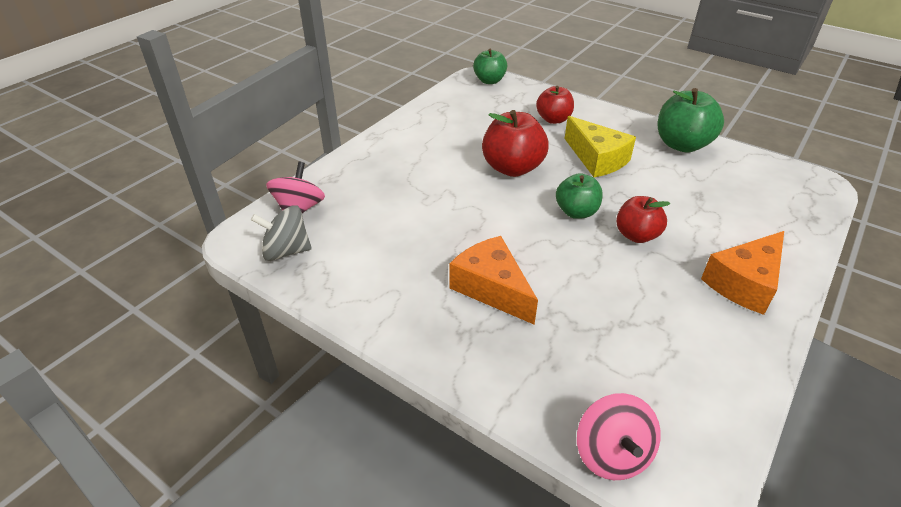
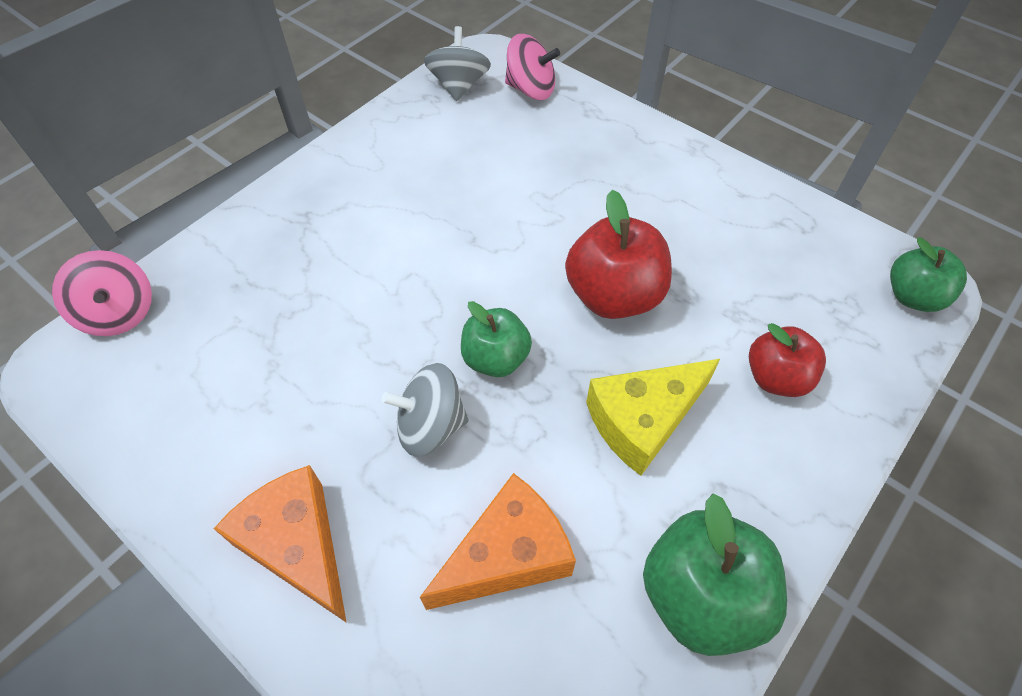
camera: 95 degrees right, 15 degrees up
(491, 288) = (363, 245): orange cheese -> orange cheese (507, 555)
(612, 454) = (119, 313): pink spinning top -> pink spinning top turned 120 degrees counterclockwise
(636, 235) = (430, 426): red apple -> grey spinning top

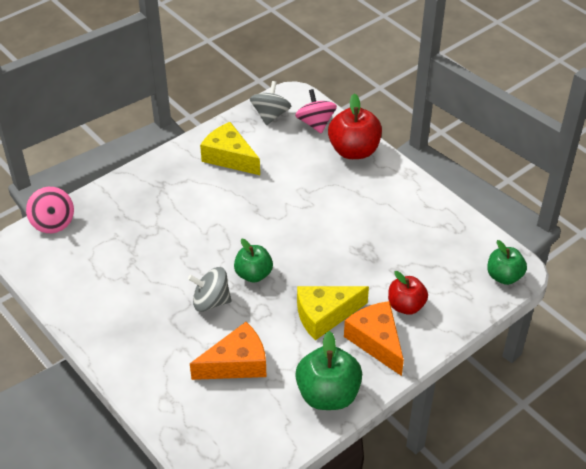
camera: 10 degrees right, 10 degrees down
(297, 545) = (134, 344): orange cheese -> orange cheese (376, 341)
(409, 158) = (229, 157): none -> yellow cheese
(531, 89) = (315, 123): pink spinning top -> pink spinning top turned 135 degrees counterclockwise
(613, 296) = (329, 251): red apple -> red apple (354, 151)

